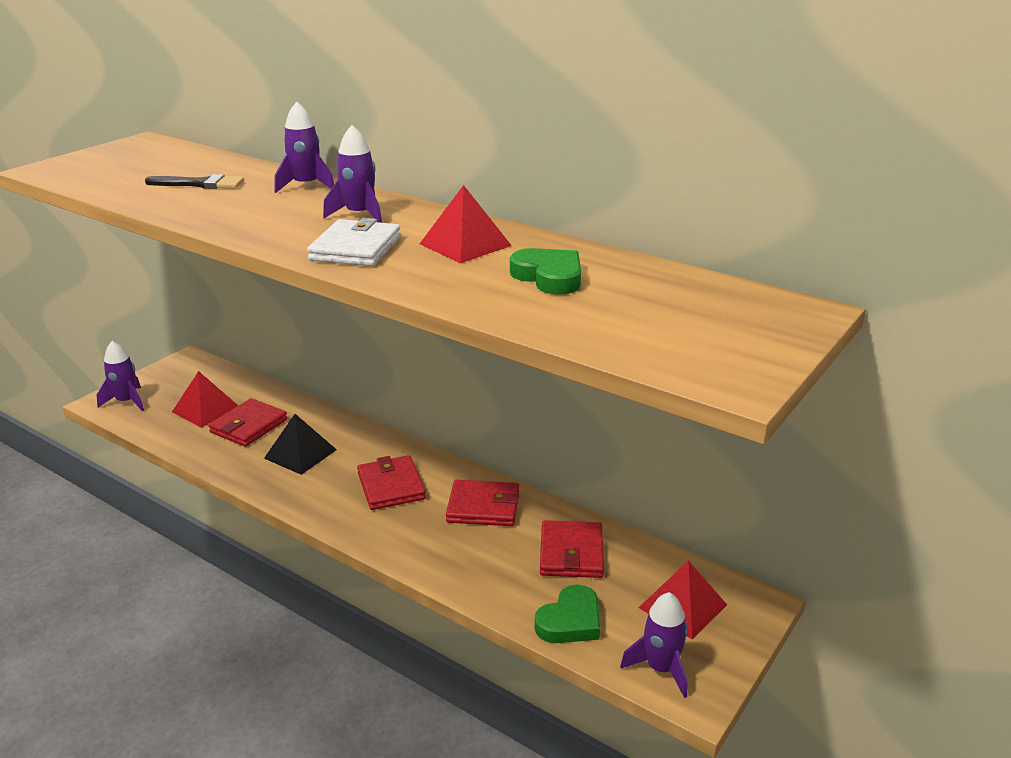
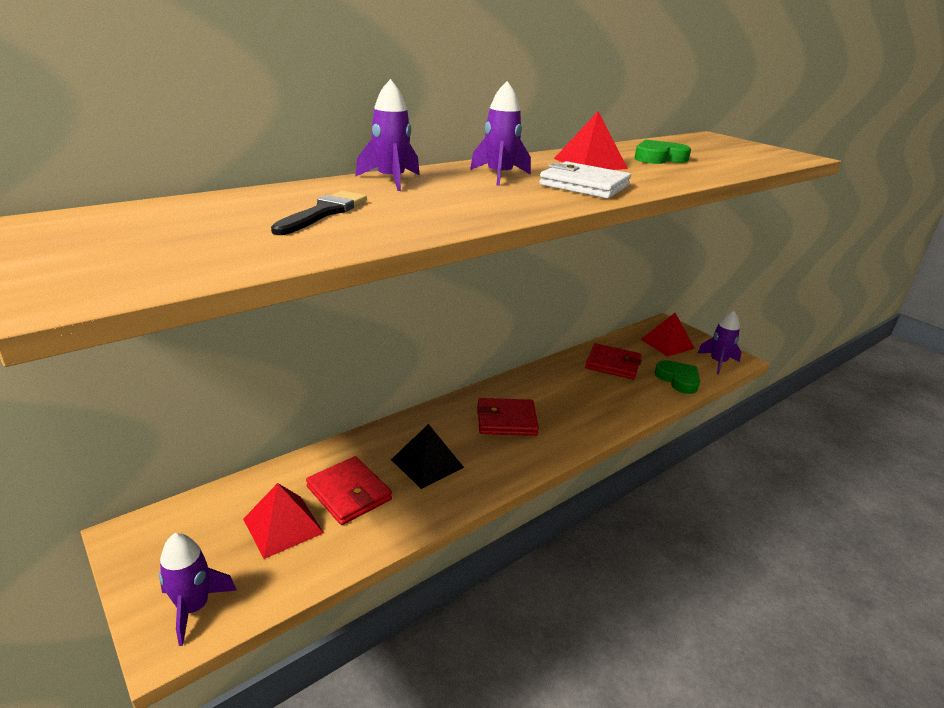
camera: 75 degrees left, 0 degrees up
(483, 507) = (551, 385): red wallet -> none

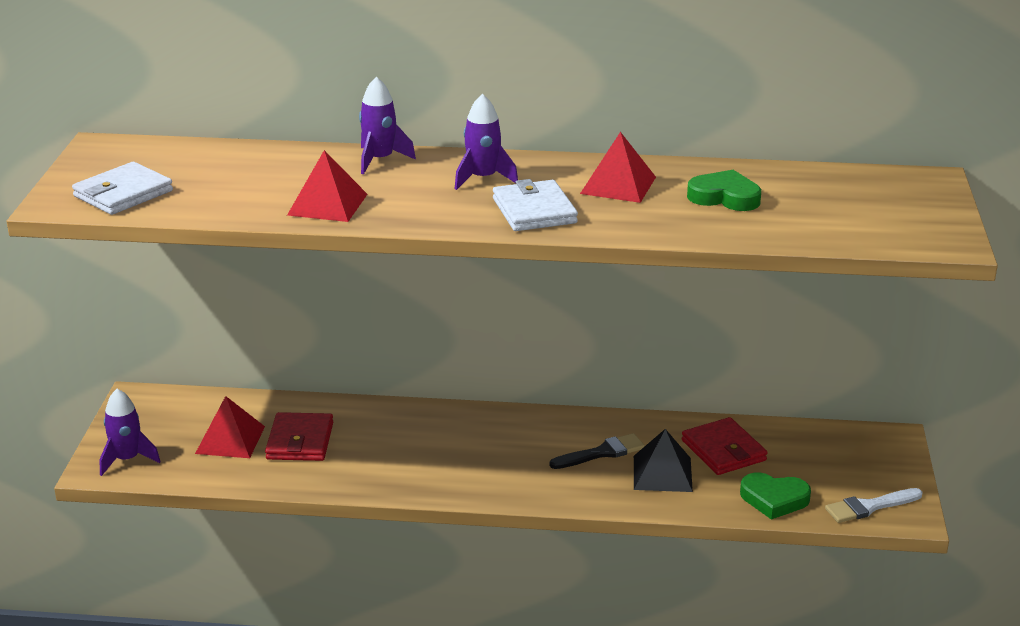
camera: 45 degrees right, 0 degrees up
(159, 259) = (123, 193): none -> white wallet
(324, 212) = (269, 182): black brush -> black brush (601, 453)
(427, 463) = (387, 449): black pyramid -> black pyramid (662, 473)
(506, 420) = (511, 449): red wallet -> none
(667, 343) = (844, 459): red pyramid -> red pyramid (327, 204)
(678, 379) = (774, 499): green heart -> green heart turned 90 degrees clockwise
(718, 362) = (869, 507): purple rocket -> white brush

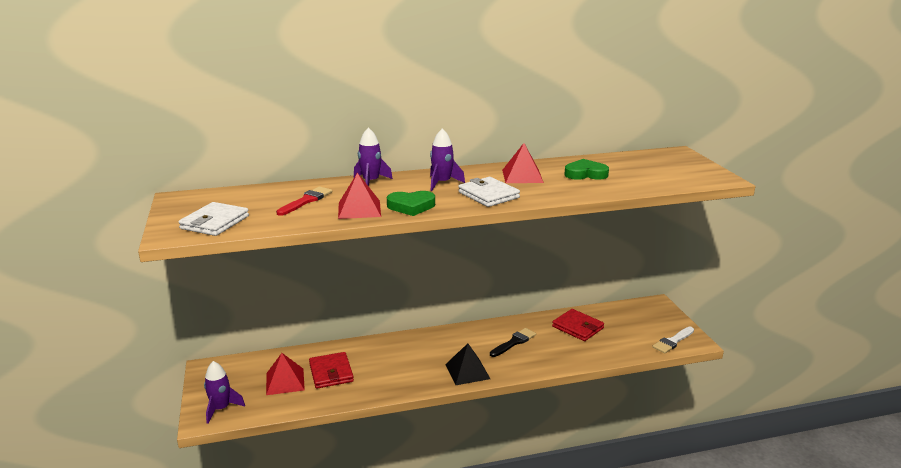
camera: 20 degrees left, 5 degrees down
(266, 178) = (306, 201): none -> red brush
(662, 473) = (554, 346): black pyramid -> black pyramid (467, 371)
(774, 499) = (623, 348): green heart -> green heart (411, 206)

